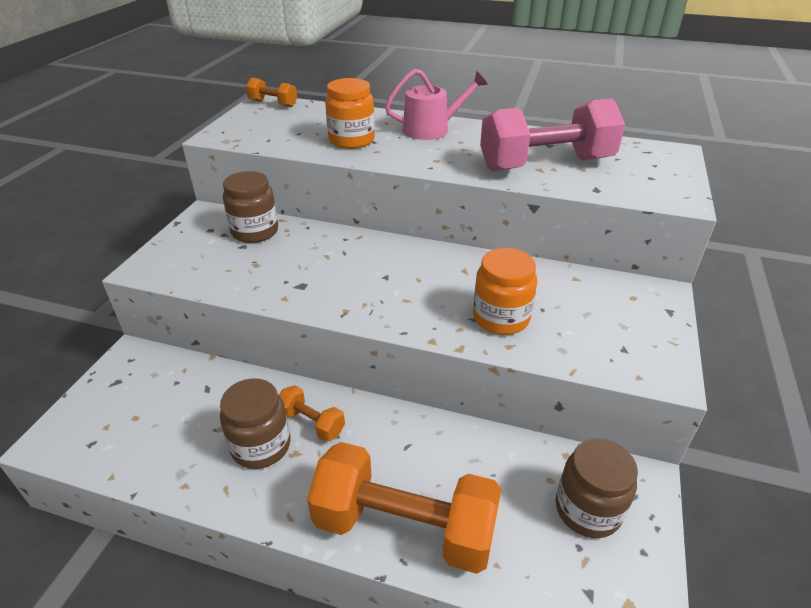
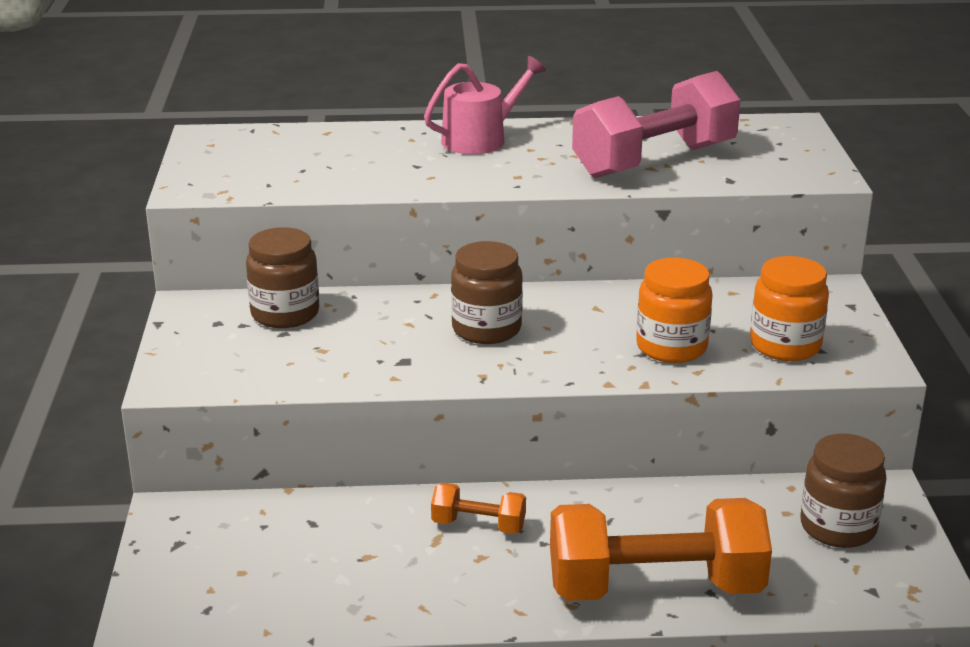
camera: 20 degrees left, 10 degrees down
(261, 446) = (433, 560): brown jar -> brown jar (486, 329)
(273, 103) = (223, 136): orange dumbbell -> none
(351, 140) = (386, 168): orange jar -> orange jar (785, 345)

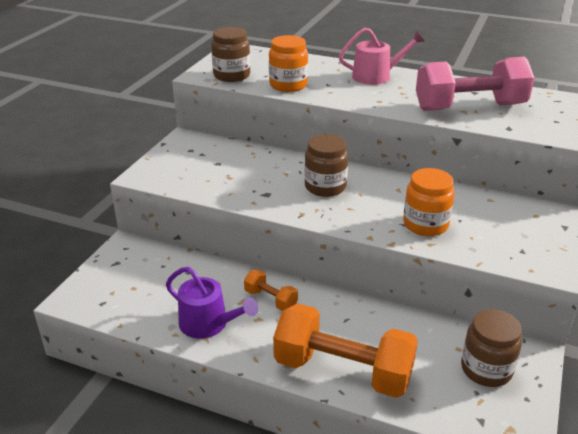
camera: 25 degrees right, 5 degrees up
(285, 314) = (227, 153): brown jar -> brown jar (232, 75)
(409, 587) = (208, 324): none -> purple watering can
(785, 345) = (500, 242): orange jar -> orange jar (288, 85)

